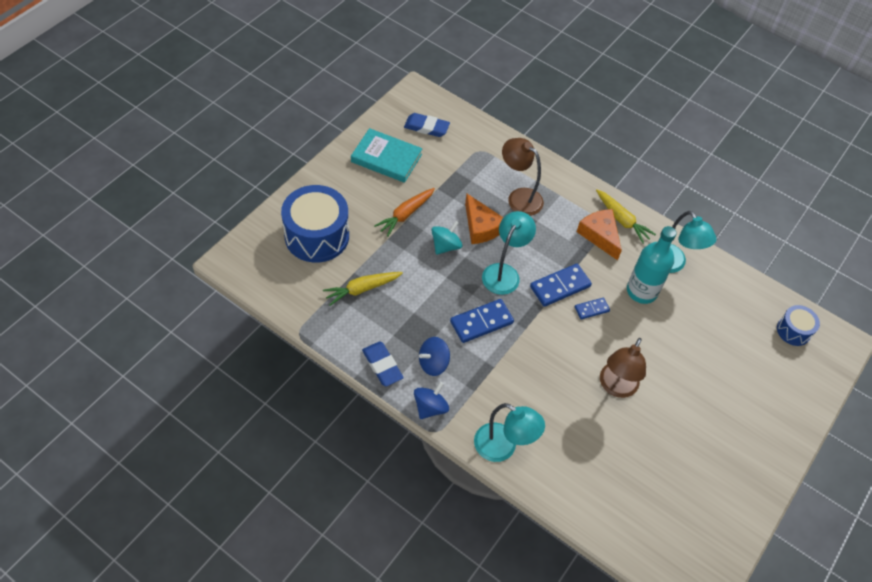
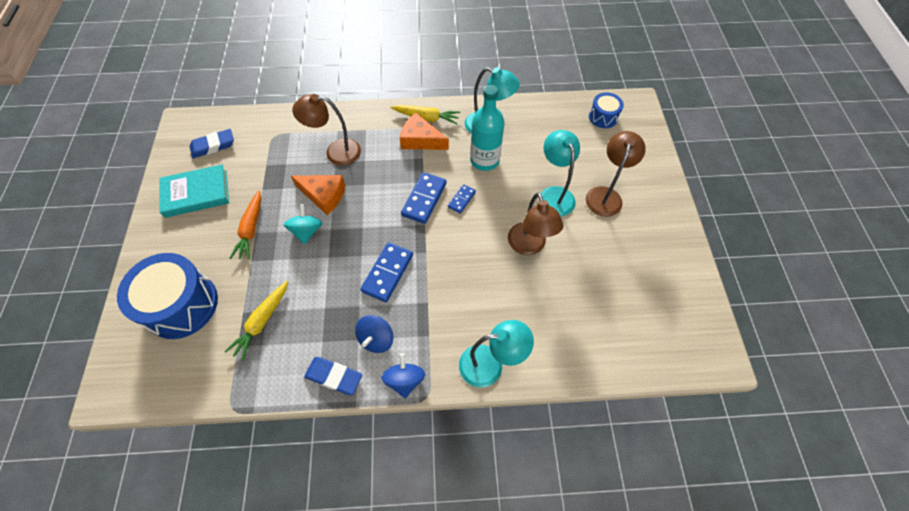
camera: 35 degrees left, 5 degrees up
(504, 272) = (372, 219): turquoise lamp -> turquoise lamp (554, 194)
(726, 397) = (605, 195): none -> brown lamp

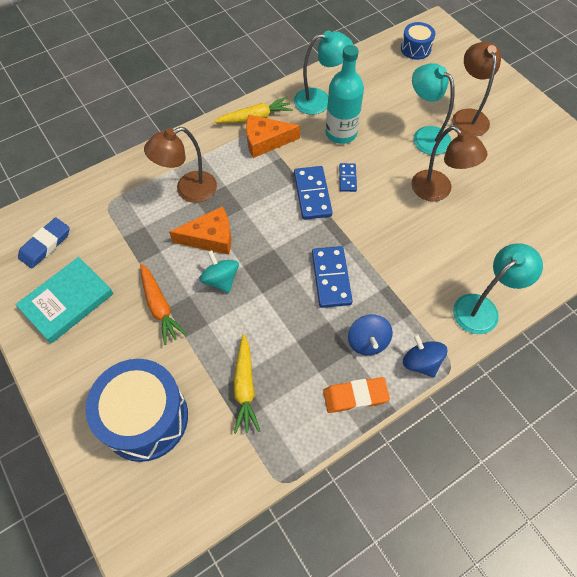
camera: 30 degrees left, 0 degrees up
(334, 376) = (355, 396): blue eraser -> orange eraser

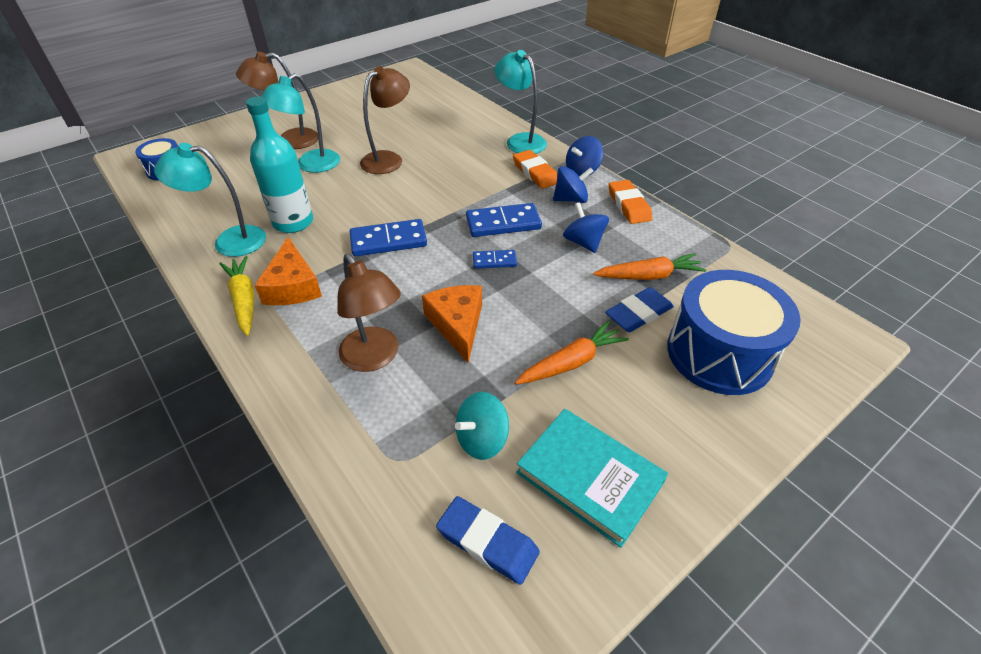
camera: 95 degrees left, 15 degrees down
(200, 366) = (638, 313): none -> blue eraser
(221, 280) = (520, 308): turquoise spinning top -> turquoise spinning top (482, 439)
(245, 387) = (648, 276): yellow carrot -> orange carrot
(298, 341) = (583, 242): none -> blue spinning top
(320, 100) = (229, 241): turquoise lamp -> turquoise lamp turned 75 degrees counterclockwise
(347, 178) = (366, 216): blue domino -> blue domino (494, 261)
(417, 315) = (535, 173): none -> orange eraser

